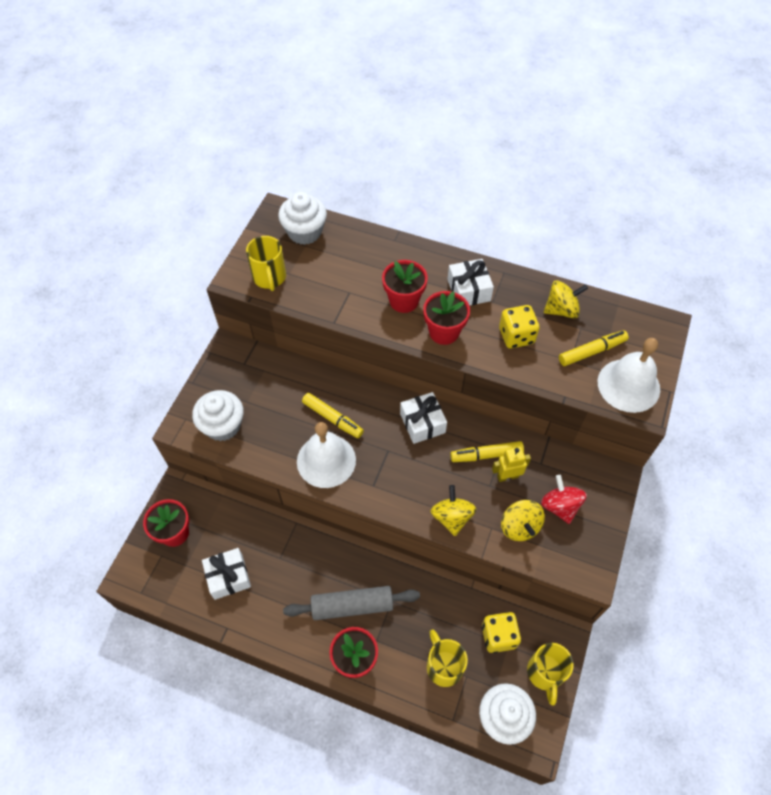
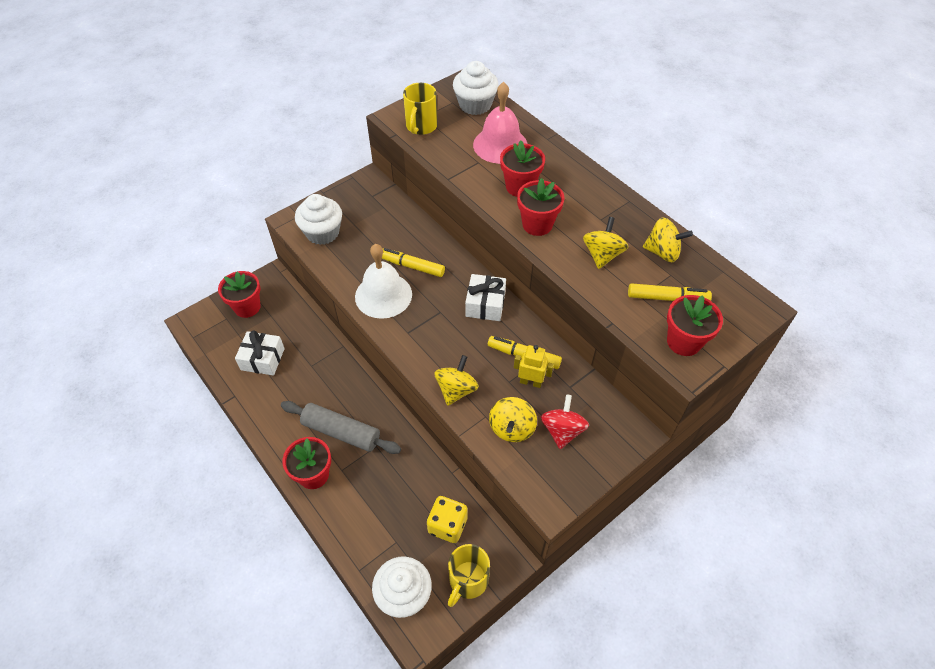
camera: 30 degrees right, 5 degrees down
(332, 418) = (412, 266): yellow marker -> yellow marker turned 135 degrees clockwise
(357, 265) = (500, 145): none -> pink bell
(443, 665) = (382, 522): yellow mug -> none
(468, 290) = (585, 202): white gift -> none
(516, 336) = (602, 255): yellow dice -> yellow spinning top
(628, 385) = (684, 342): white bell -> red flower pot

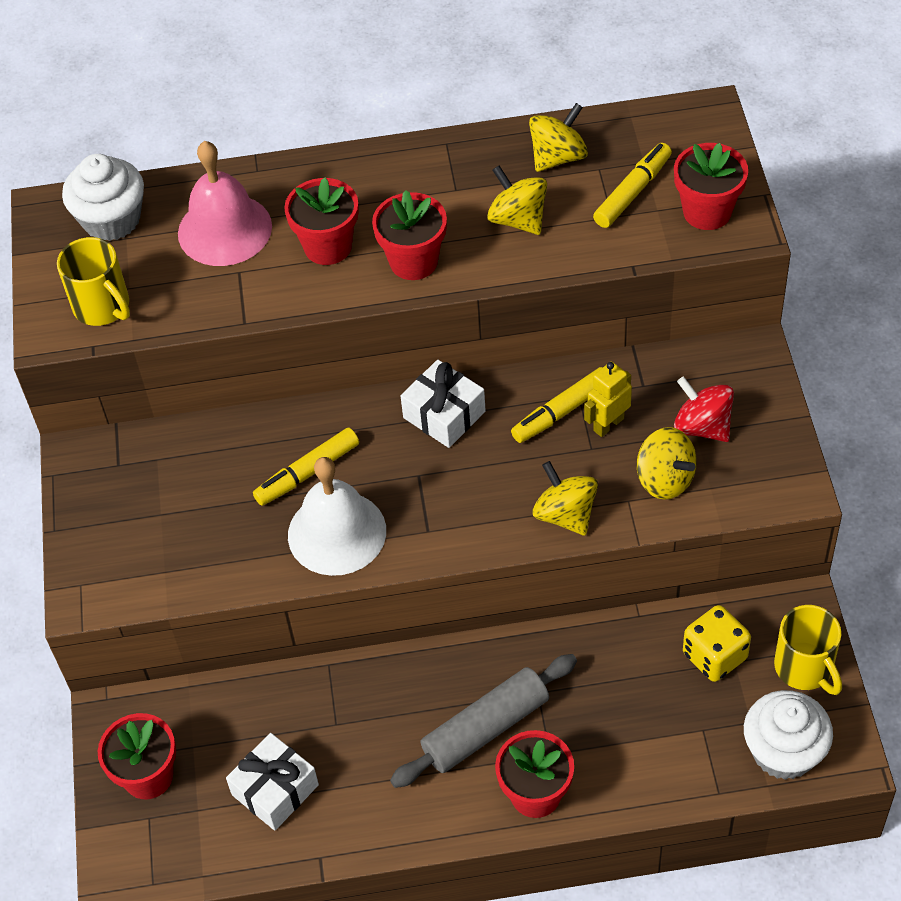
camera: 55 degrees left, 0 degrees up
(322, 233) = (146, 564): white cupcake -> none

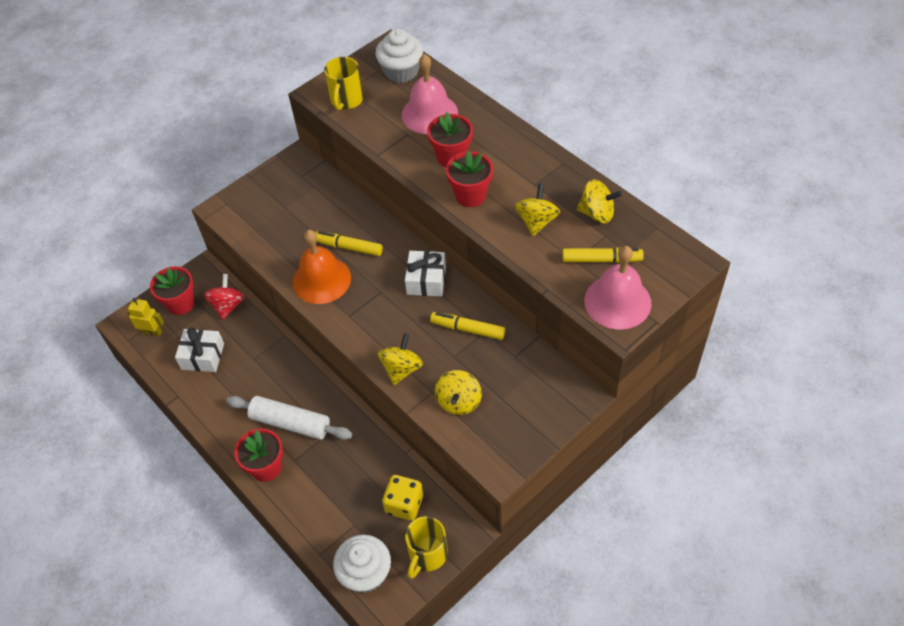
camera: 55 degrees right, 0 degrees up
(337, 533) = (321, 280): white bell -> orange bell
(486, 728) = (290, 423): grey rolling pin -> white rolling pin
(608, 424) = (475, 355): yellow robot -> yellow robot (152, 332)
(702, 426) = (508, 399): red spinning top -> red spinning top (228, 306)
(707, 212) = (617, 301): red flower pot -> pink bell

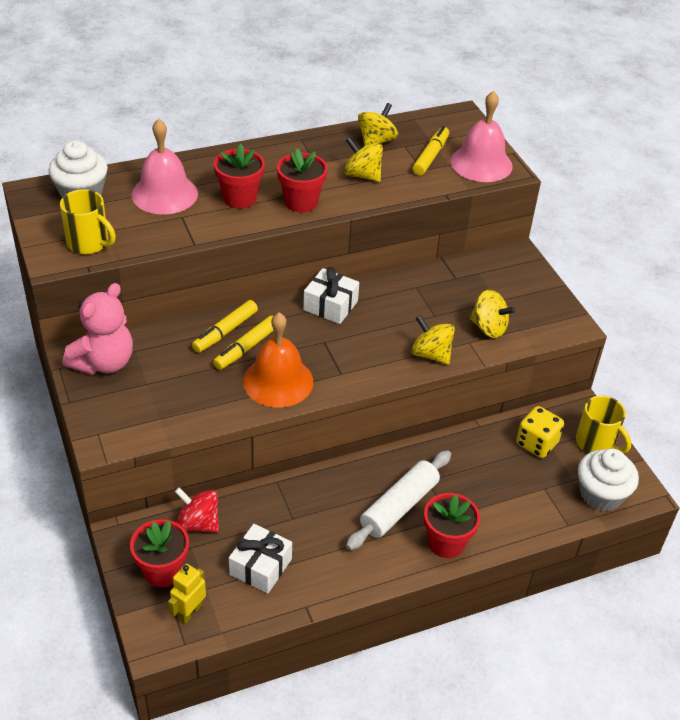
camera: 75 degrees left, 10 degrees down
(294, 176) = (104, 363): none -> pink teddy bear
(468, 329) = (408, 297): yellow marker -> yellow marker (225, 332)

